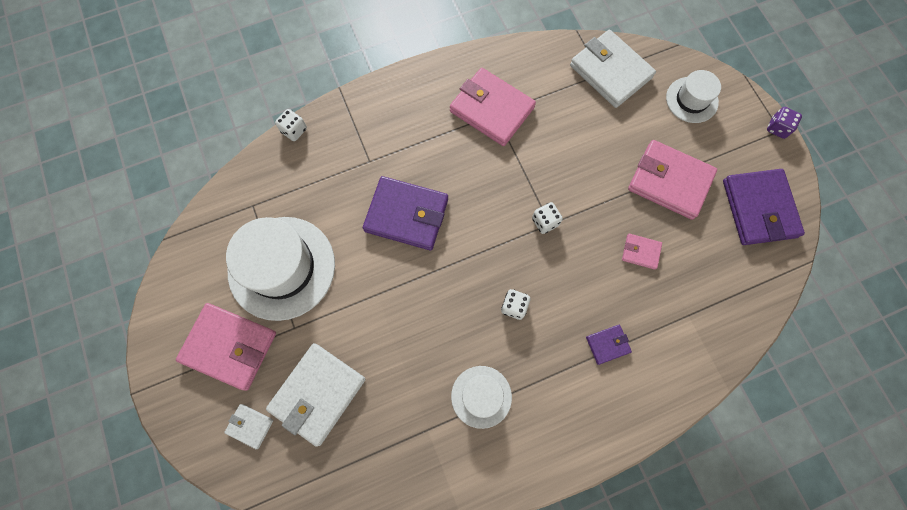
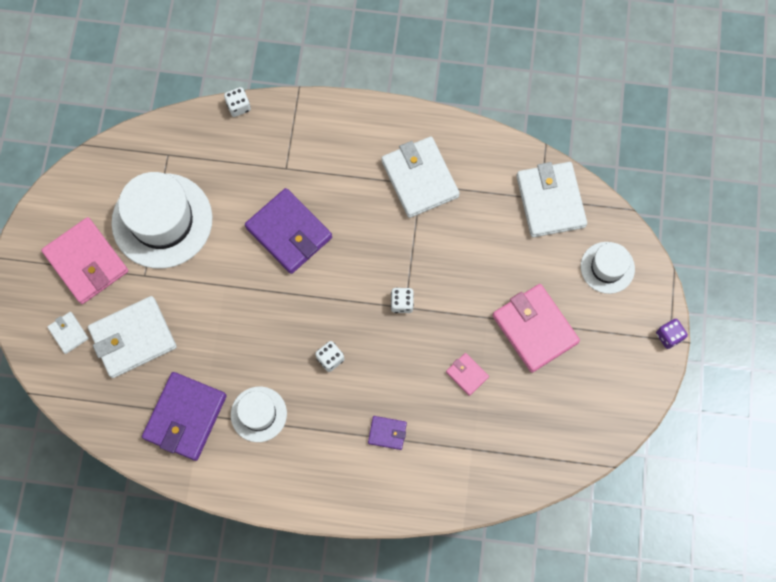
camera: 30 degrees right, 0 degrees up
(491, 109) = (419, 179): pink wallet -> white wallet
(759, 209) = (598, 397): purple wallet -> purple wallet (185, 417)

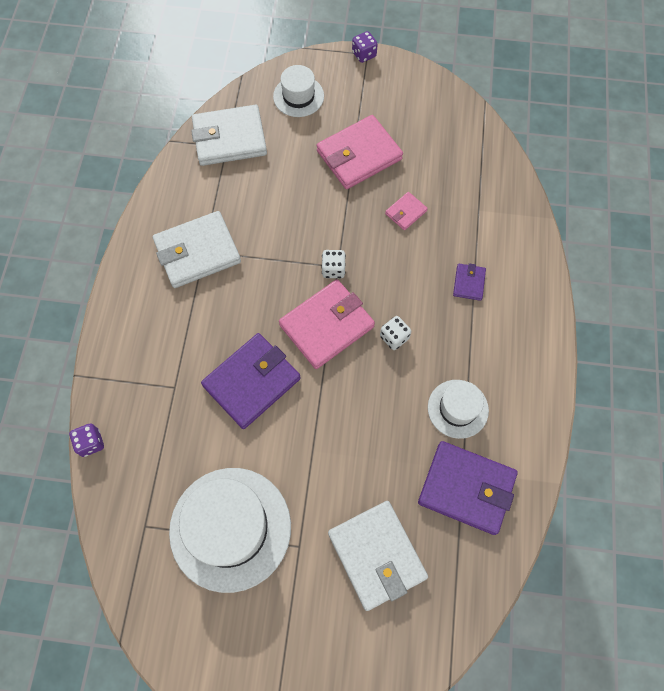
camera: 90 degrees left, 5 degrees down
(68, 333) = (372, 639): white wallet -> none
(86, 262) = (281, 622): pink wallet -> pink wallet (327, 326)
(238, 106) = (91, 443): white dice -> purple dice

